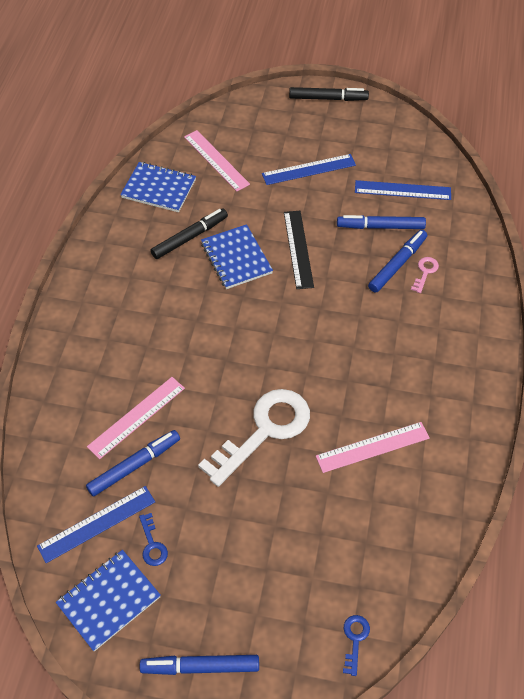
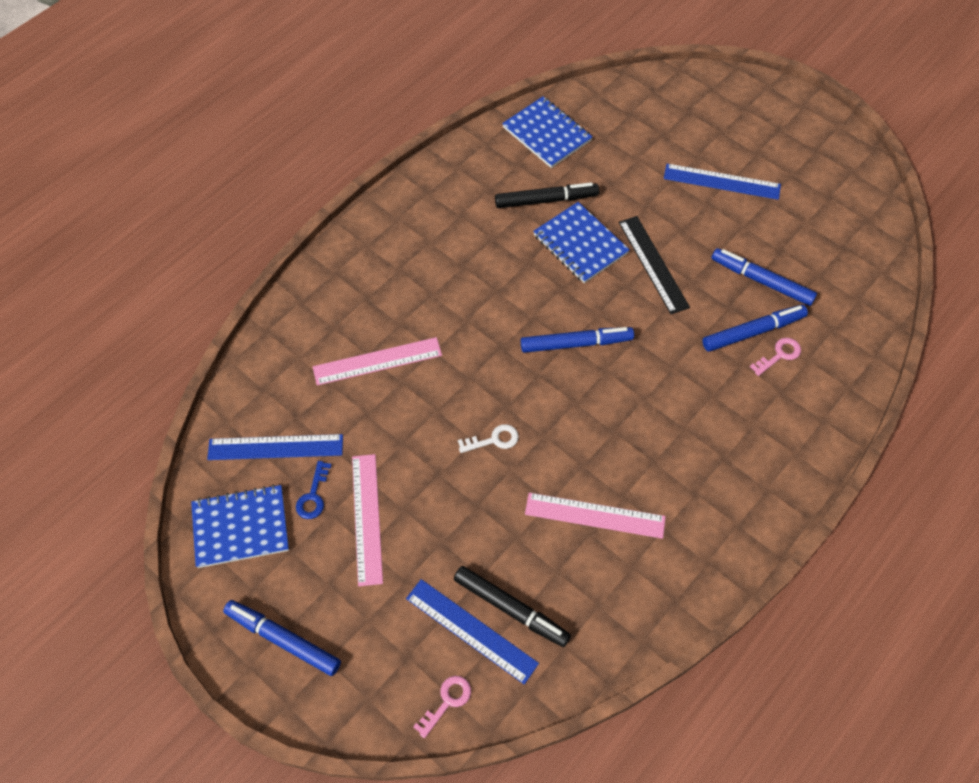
camera: 30 degrees right, 5 degrees up
(134, 466) = (345, 409): blue marker -> blue marker (576, 343)
(216, 160) = (626, 129): pink ruler -> pink ruler (366, 518)
(236, 258) = (580, 244): blue notebook -> blue notebook turned 45 degrees counterclockwise
(264, 431) = (494, 440): white key -> white key, size x0.41
(298, 249) = (653, 264): black ruler -> black ruler turned 45 degrees counterclockwise
(328, 98) = (796, 110): black marker -> black marker (511, 609)
(355, 639) = (447, 701): blue key -> pink key
(402, 190) = (814, 251): blue ruler -> blue ruler (471, 631)

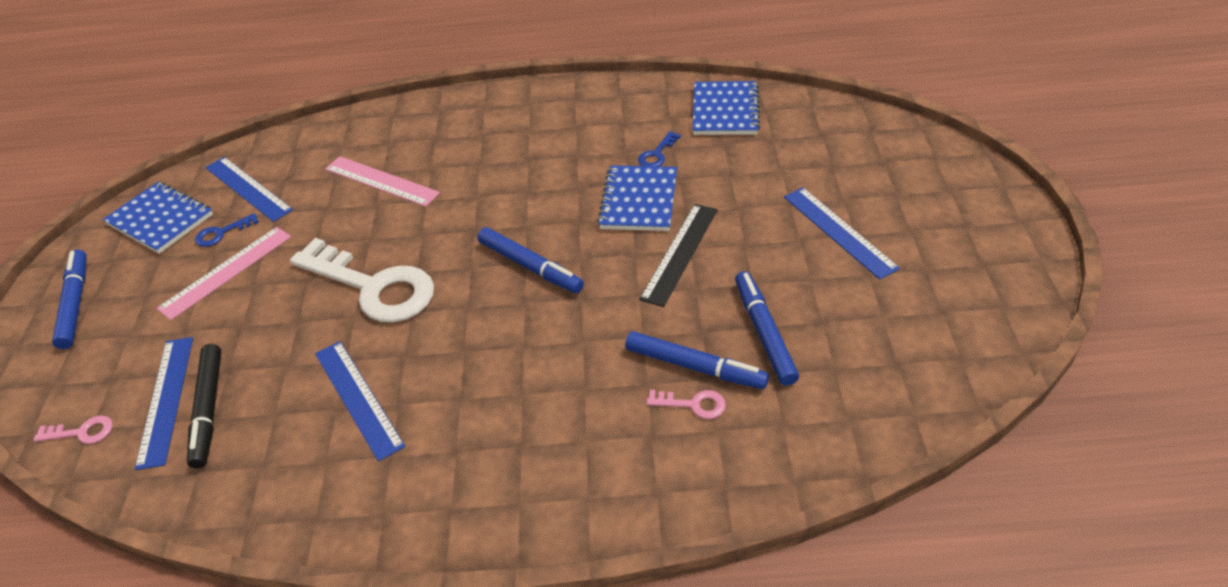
camera: 50 degrees right, 15 degrees down
(494, 440) = (374, 287): white key -> white key, size x2.46
(546, 200) = (657, 154): black marker -> blue key
(595, 515) = (358, 398): pink ruler -> blue ruler

